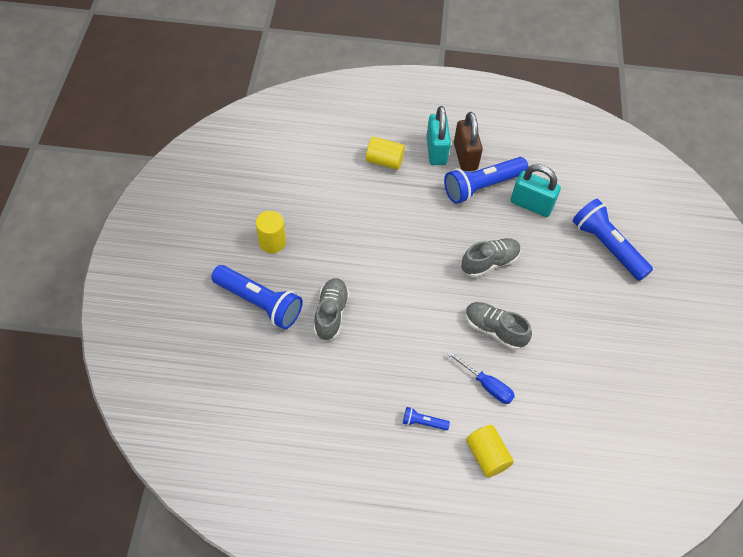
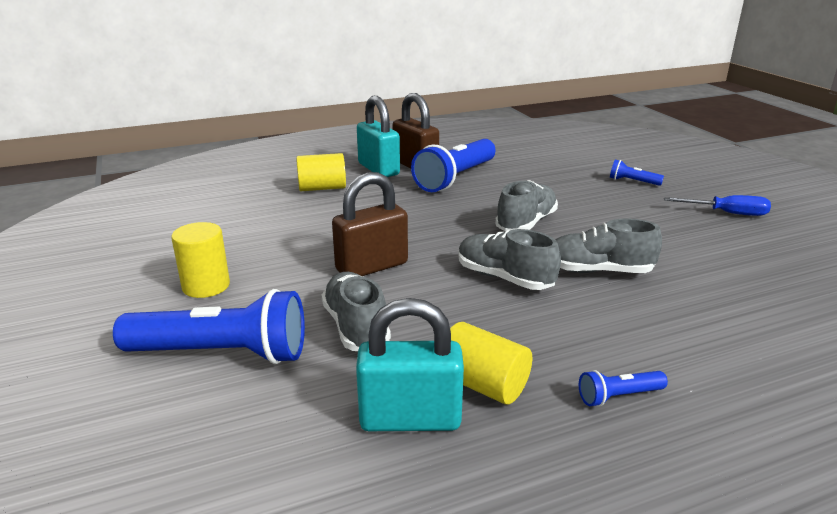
camera: 25 degrees left, 30 degrees down
(367, 265) = (372, 267): none -> brown padlock
(435, 310) = (504, 278): none -> grey shoe
(486, 385) = (653, 322): blue screwdriver -> blue screwdriver (727, 213)
(487, 456) = (754, 397): yellow cylinder -> yellow cylinder (483, 385)
(531, 204) = (522, 176): turquoise padlock -> turquoise padlock (410, 419)
(607, 246) = (632, 181): blue flashlight -> blue flashlight, size x0.45

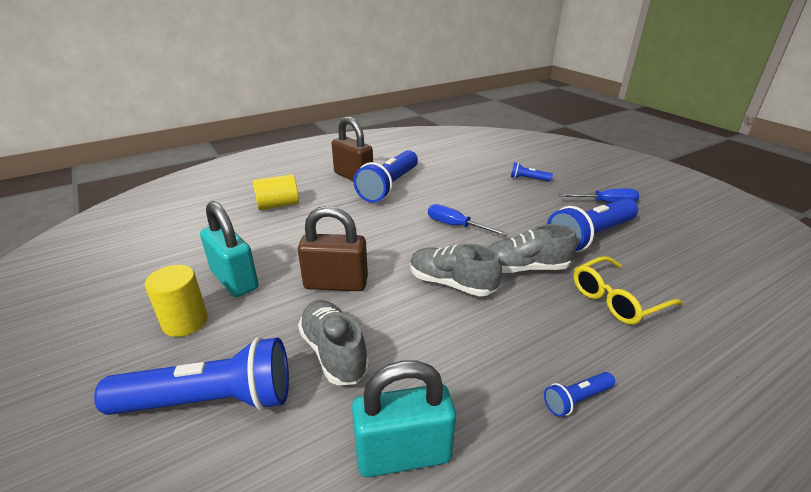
camera: 10 degrees left, 5 degrees up
(372, 267) = (336, 284): brown padlock -> brown padlock turned 45 degrees clockwise
(378, 169) = (323, 182): turquoise padlock -> turquoise padlock (234, 280)
(483, 385) = (459, 403): yellow cylinder -> none
(526, 223) = (456, 226): grey shoe -> blue screwdriver
(692, 247) = (590, 237): none -> blue flashlight
(702, 311) = (616, 300): none -> yellow glasses

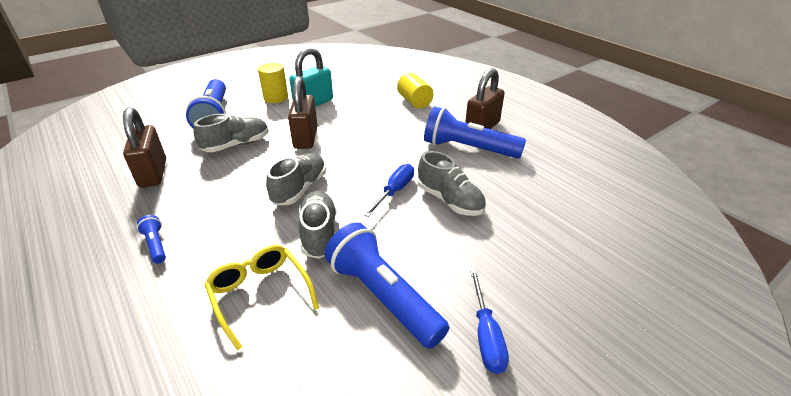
camera: 85 degrees right, 5 degrees up
(403, 454) = (153, 173): turquoise padlock -> brown padlock
(469, 201) = (450, 200): none -> grey shoe
(528, 179) = (535, 255): blue flashlight -> none

